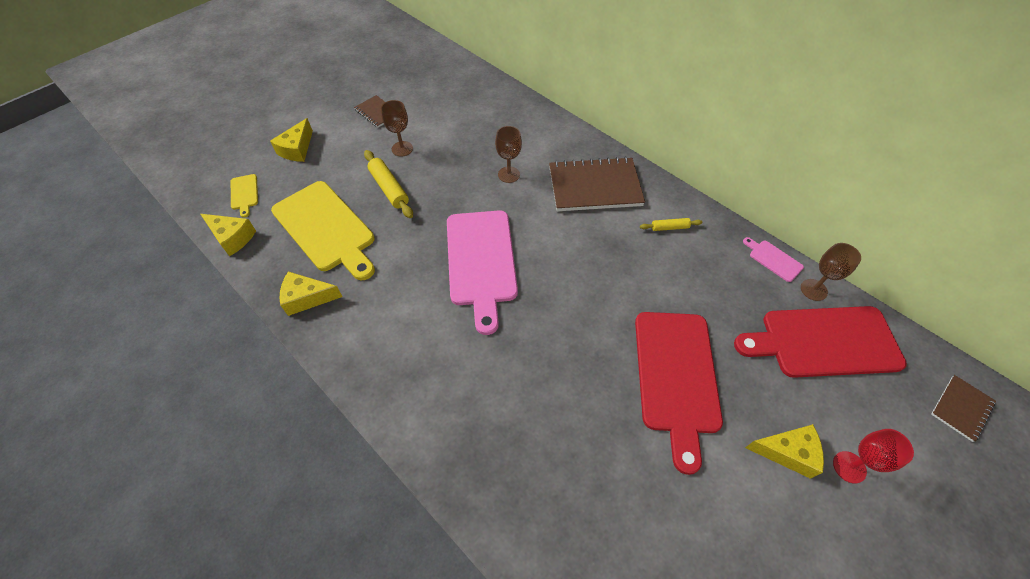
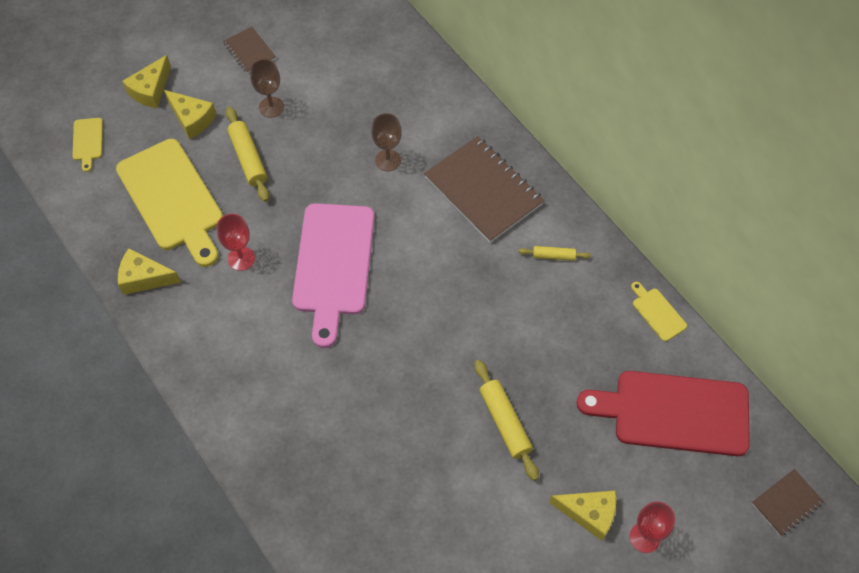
camera: 10 degrees right, 5 degrees up
(232, 238) = (72, 195): yellow cheese -> yellow cheese (192, 119)
(396, 268) = (241, 258): none -> red goblet
(594, 186) = (483, 191): brown notebook -> brown notebook turned 45 degrees clockwise
(676, 376) = (505, 422): red cutting board -> yellow rolling pin
(773, 259) = (657, 312): pink cutting board -> yellow cutting board
(813, 290) = (688, 354): brown goblet -> none

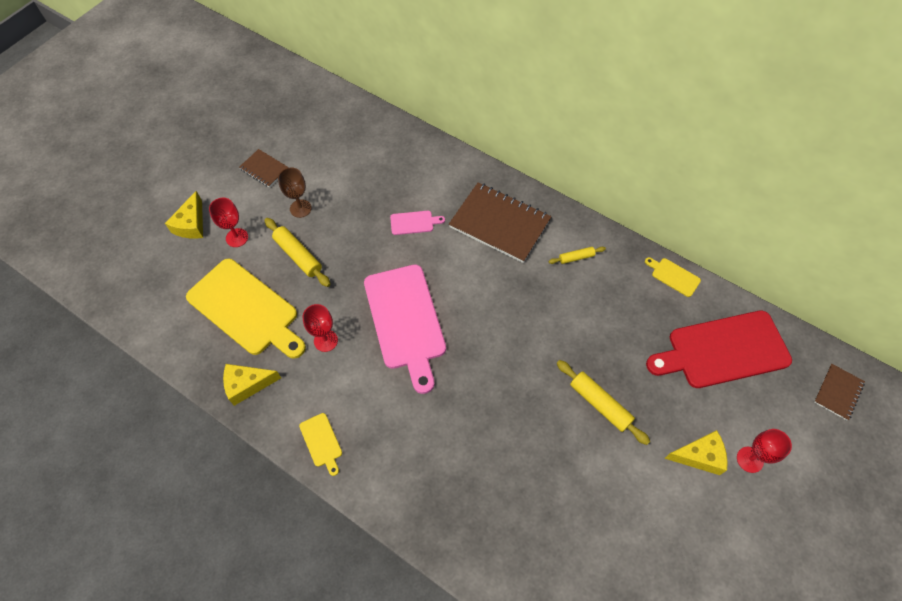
camera: 20 degrees left, 0 degrees up
(88, 141) = (151, 283): yellow cutting board -> yellow cutting board (321, 442)
(192, 119) = (237, 237): yellow cheese -> red goblet
(388, 160) = (414, 222): brown goblet -> pink cutting board

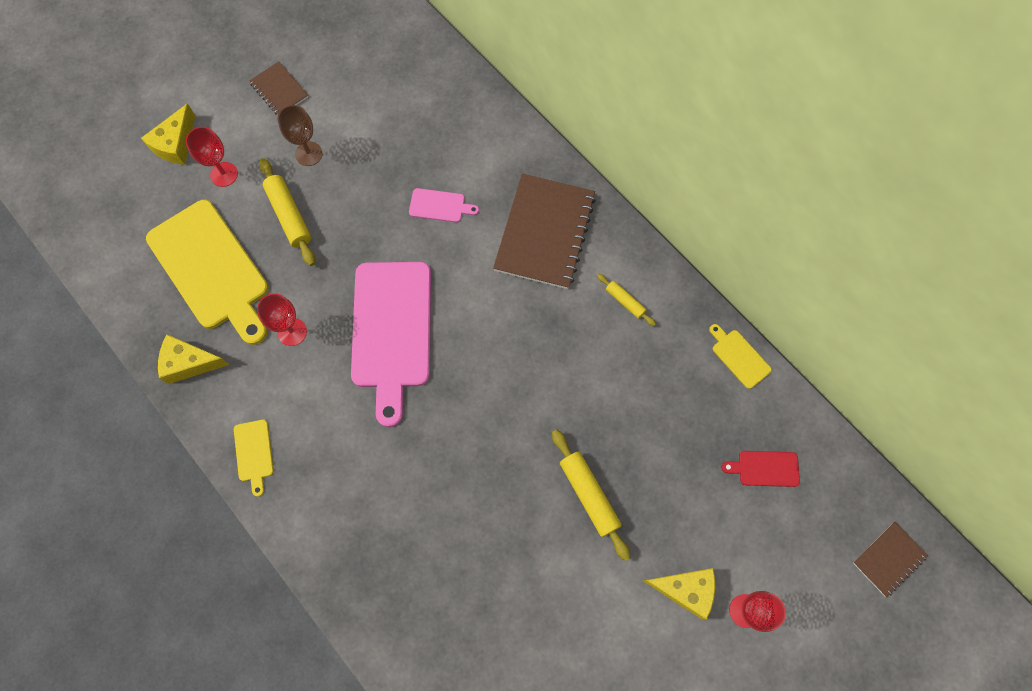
camera: 15 degrees right, 10 degrees up
(499, 223) = (545, 233): brown notebook -> brown notebook turned 60 degrees clockwise
(576, 257) = (625, 301): yellow rolling pin -> yellow rolling pin turned 45 degrees clockwise
(723, 350) = (765, 468): red cutting board -> red cutting board, size x0.43

